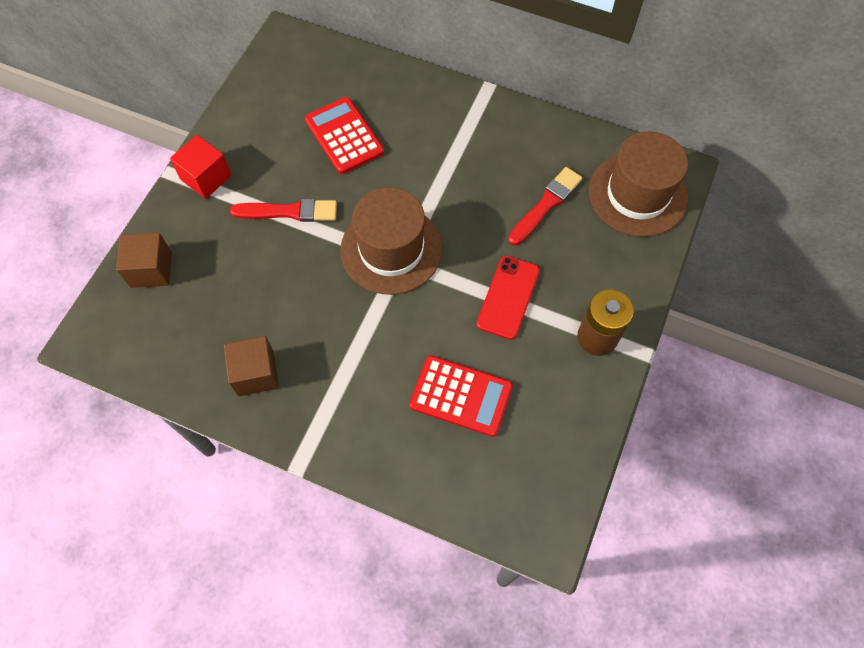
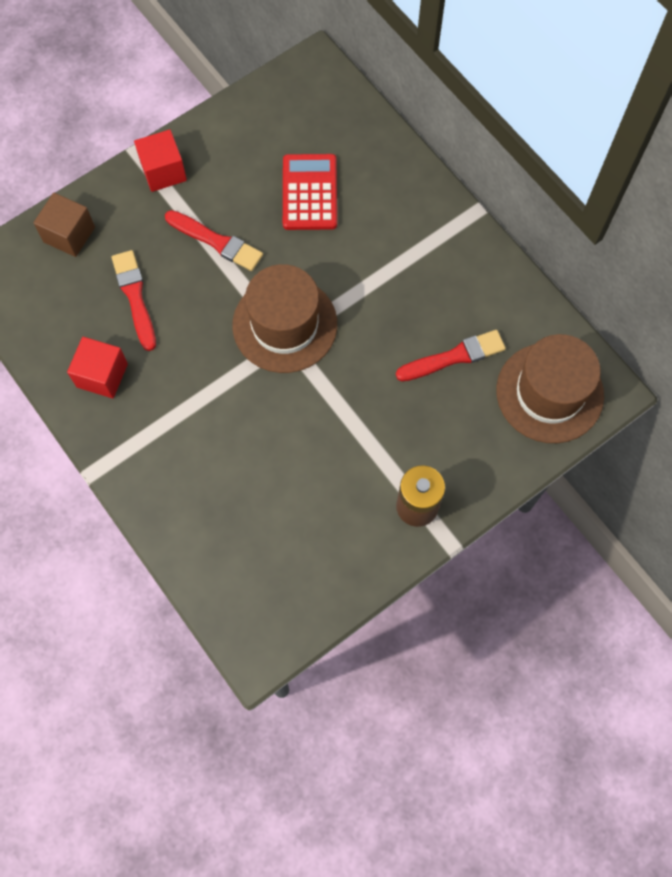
camera: 30 degrees right, 5 degrees up
(245, 292) = (135, 297): none -> red brush
(256, 373) = (102, 375): brown cube -> red cube
(461, 396) = (261, 491): red calculator -> none
(508, 297) = (361, 425): red phone -> none

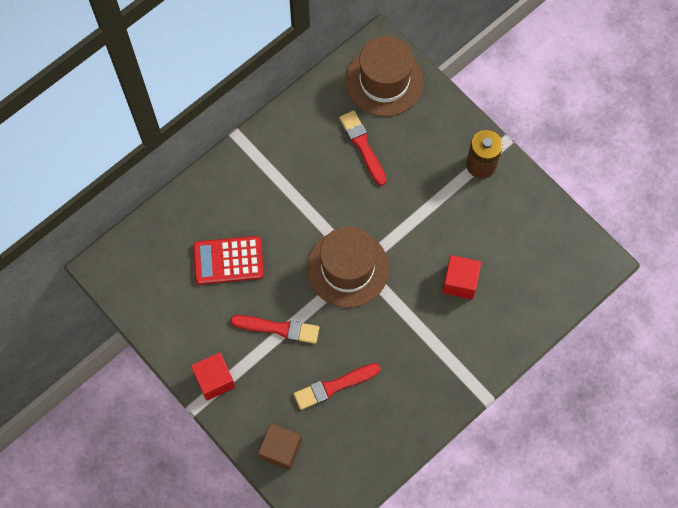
camera: 95 degrees left, 0 degrees up
(102, 375) = (405, 402): red cube -> red cube (460, 282)
(216, 241) = (278, 328): red brush -> red brush turned 75 degrees clockwise

